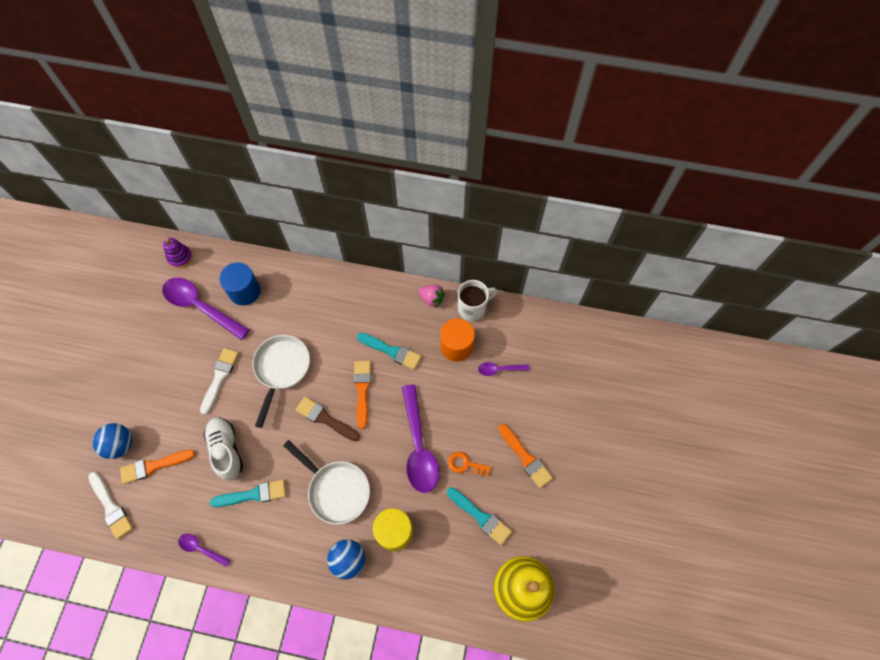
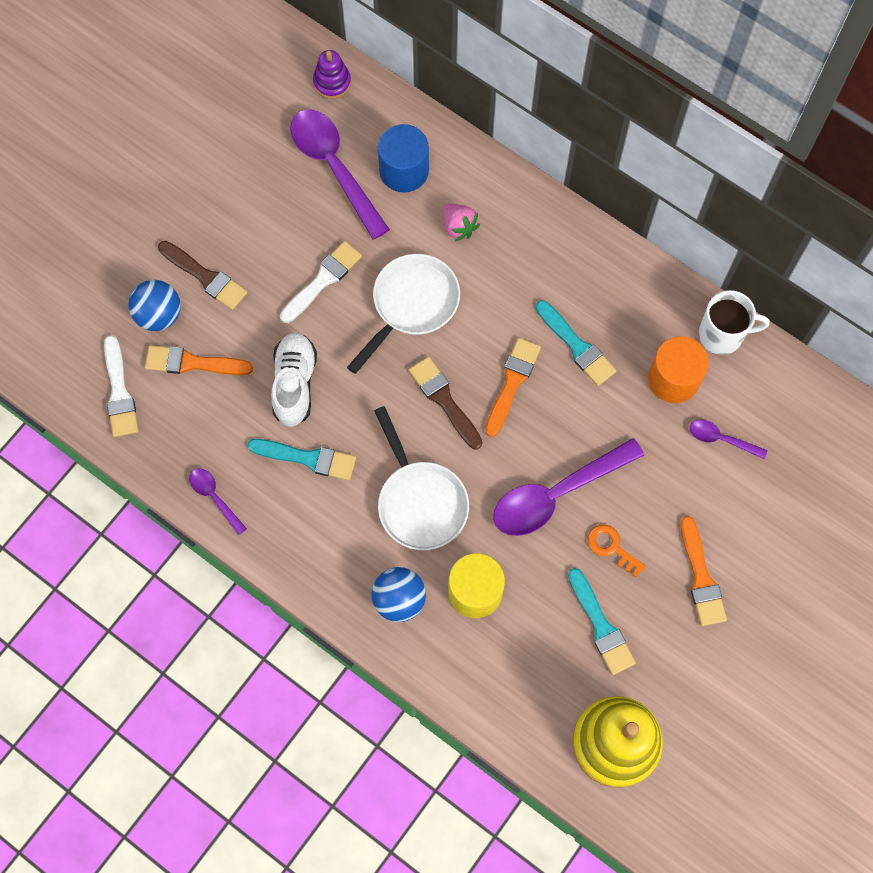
camera: 25 degrees right, 5 degrees up
(143, 407) = (205, 277): none -> brown brush
(418, 446) = (557, 494): purple spoon -> purple spoon turned 45 degrees clockwise
(431, 299) = (668, 295): pink strawberry -> pink strawberry (459, 227)

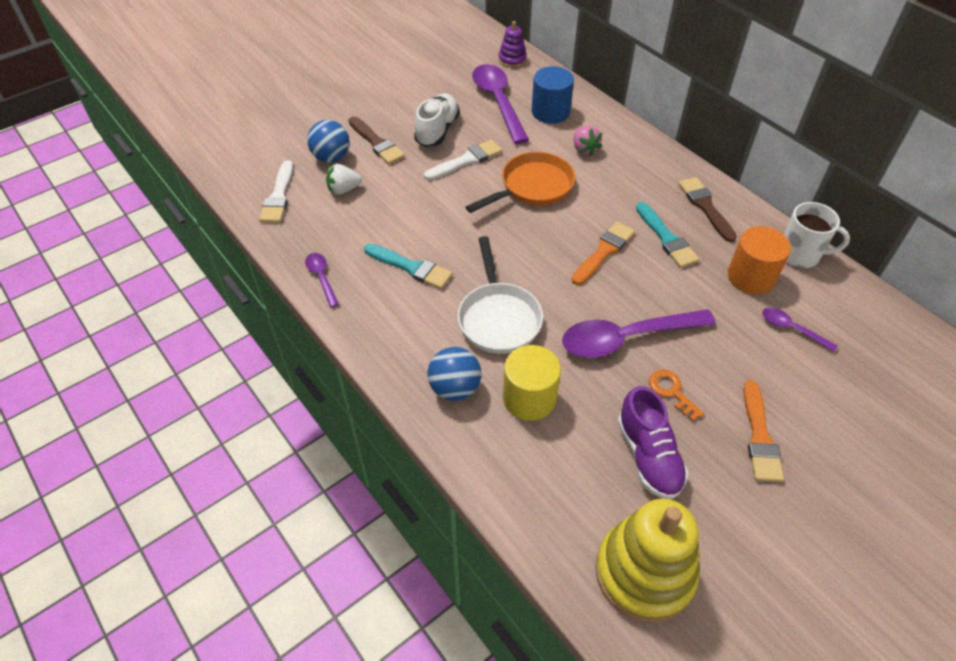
camera: 15 degrees right, 20 degrees down
(192, 363) = (344, 189): orange brush -> white strawberry
(294, 384) = (419, 217): white shoe -> white shoe (437, 130)
(412, 305) = (532, 187): white pan -> orange pan
(444, 400) = (541, 251): brown brush -> brown brush (705, 207)
(601, 626) = (648, 456): turquoise brush -> purple shoe

